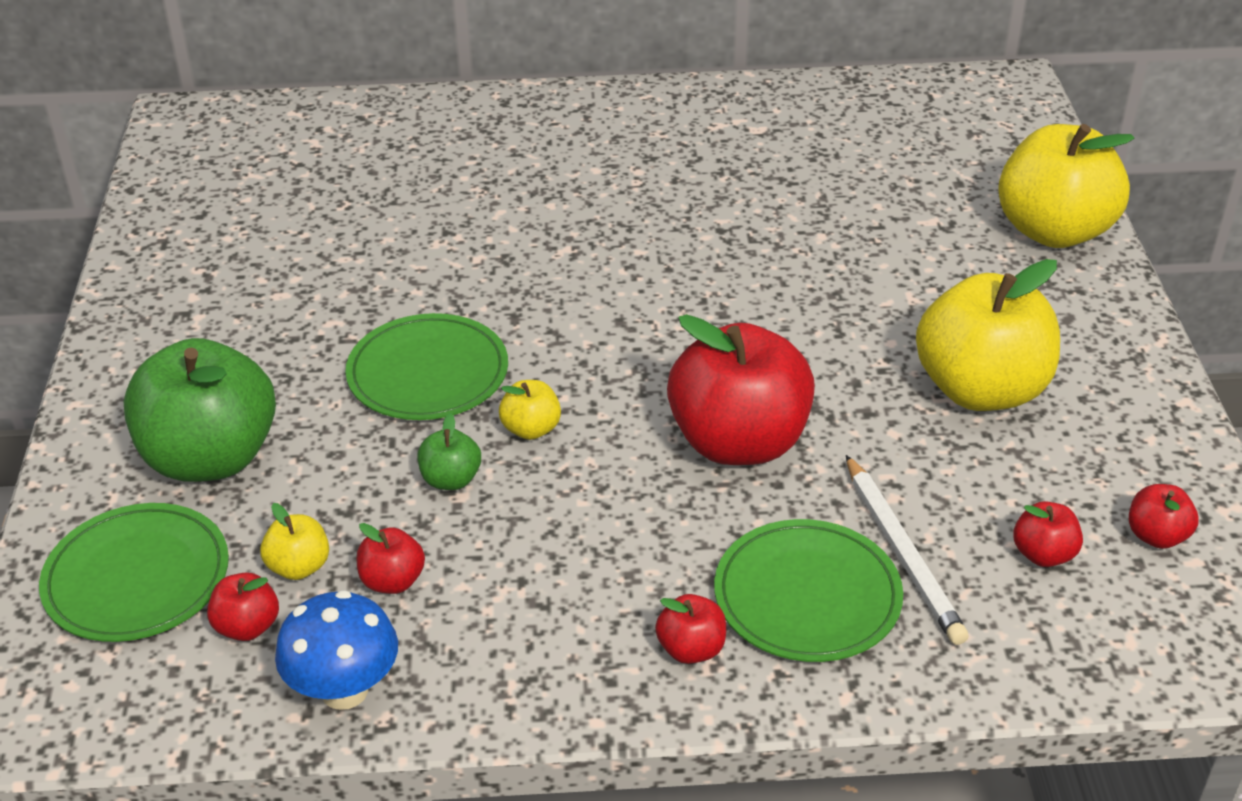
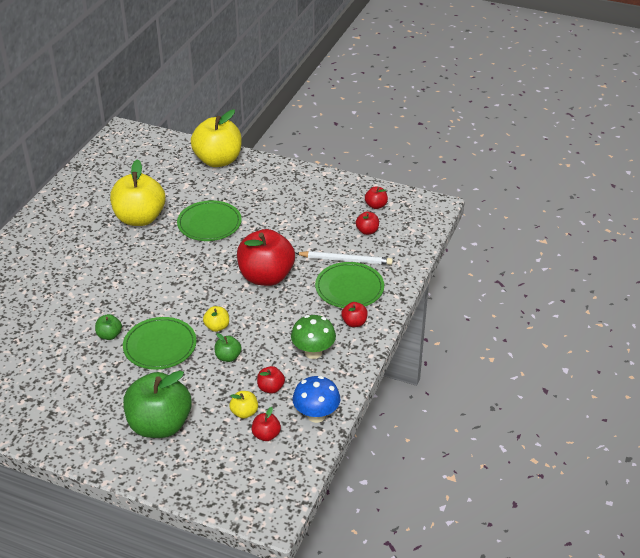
camera: 65 degrees left, 0 degrees up
(137, 578) = (216, 463): green plate -> green plate (209, 223)
(419, 299) = (109, 335): none -> green apple
(544, 611) = (313, 352): none -> green mushroom
(981, 390) = (284, 212): yellow apple -> yellow apple (140, 218)

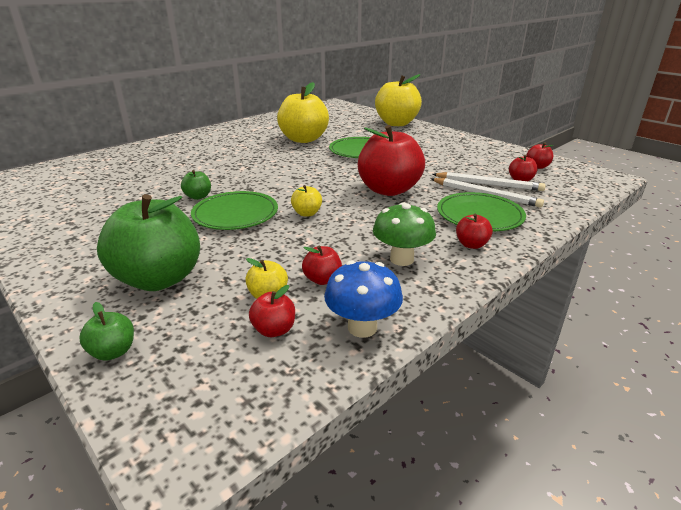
camera: 25 degrees right, 10 degrees down
(228, 357) = (296, 239): green apple -> green apple (113, 352)
(343, 244) = (488, 184): none -> white pencil

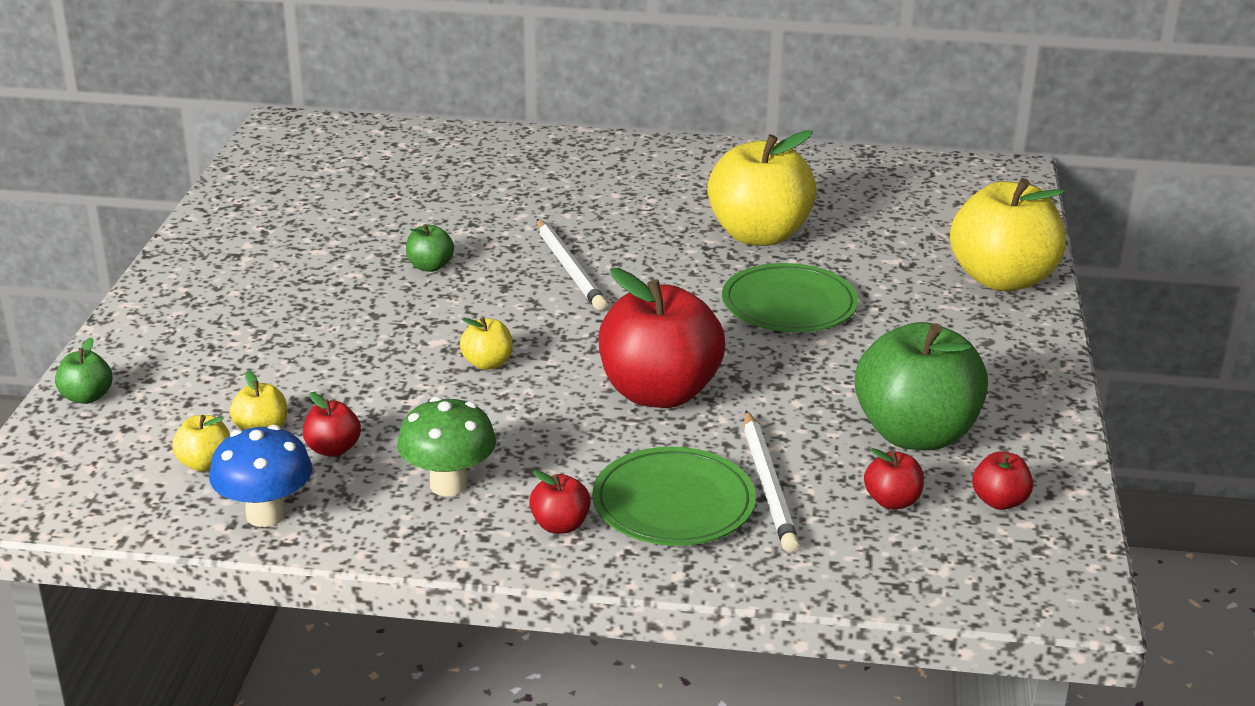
camera: 50 degrees right, 0 degrees up
(159, 279) = (220, 351): green apple -> green apple (915, 434)
(235, 214) = (417, 316): green plate -> none
(274, 330) = (205, 463): red apple -> yellow apple
(488, 184) = (821, 474): white pencil -> white pencil (569, 268)

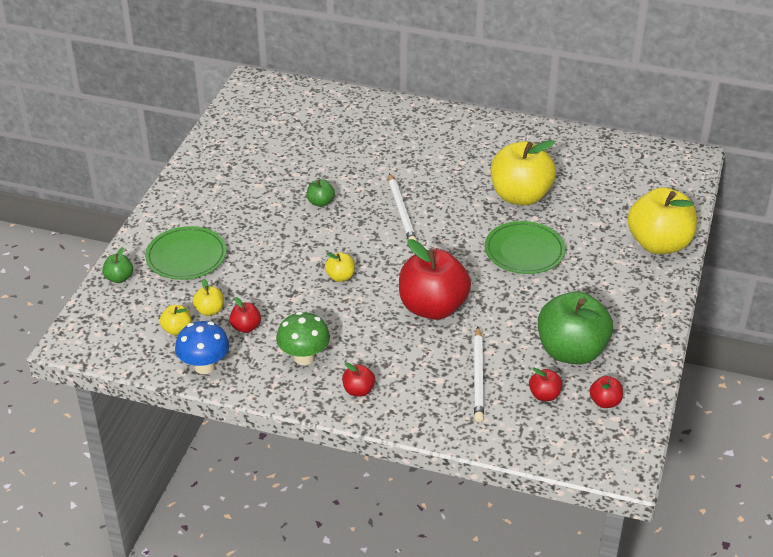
camera: 10 degrees right, 10 degrees up
(673, 503) = (423, 383): green plate -> green plate (186, 256)

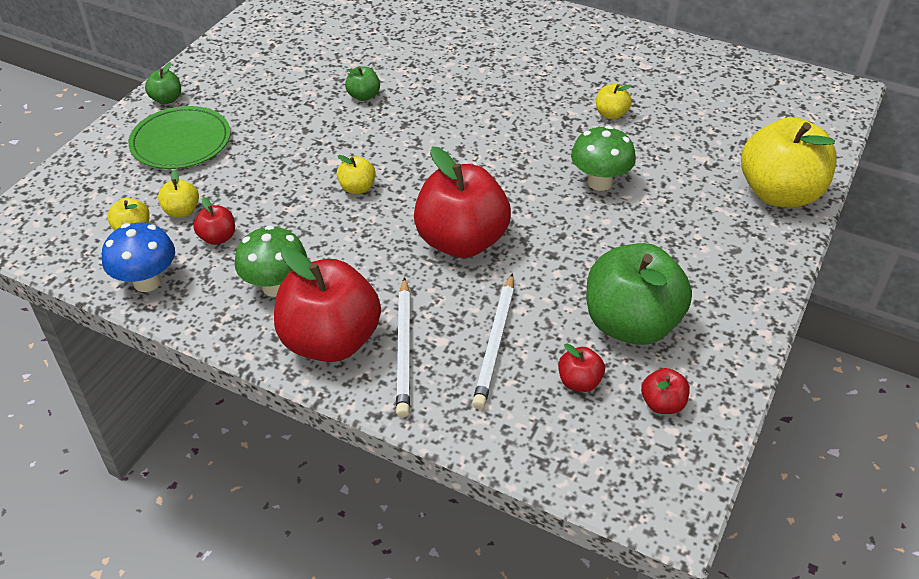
camera: 10 degrees right, 5 degrees up
(119, 278) = (92, 158): green apple -> green apple (166, 99)
(358, 390) = (330, 341): red apple -> red apple, size x2.32
(401, 211) = (457, 117): white pencil -> white pencil (404, 349)
(520, 196) = (611, 114): yellow apple -> yellow apple, size x0.43
(524, 251) = (599, 182): green plate -> green mushroom

